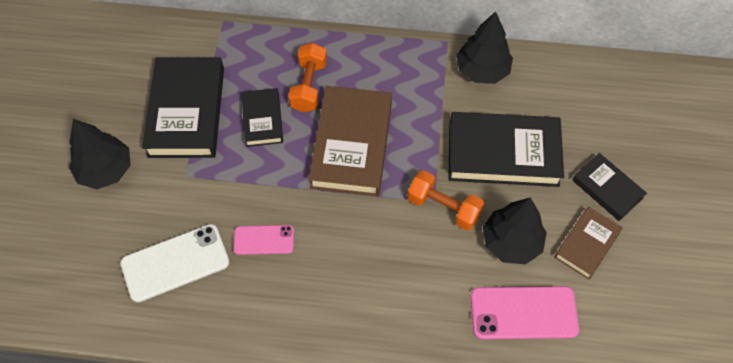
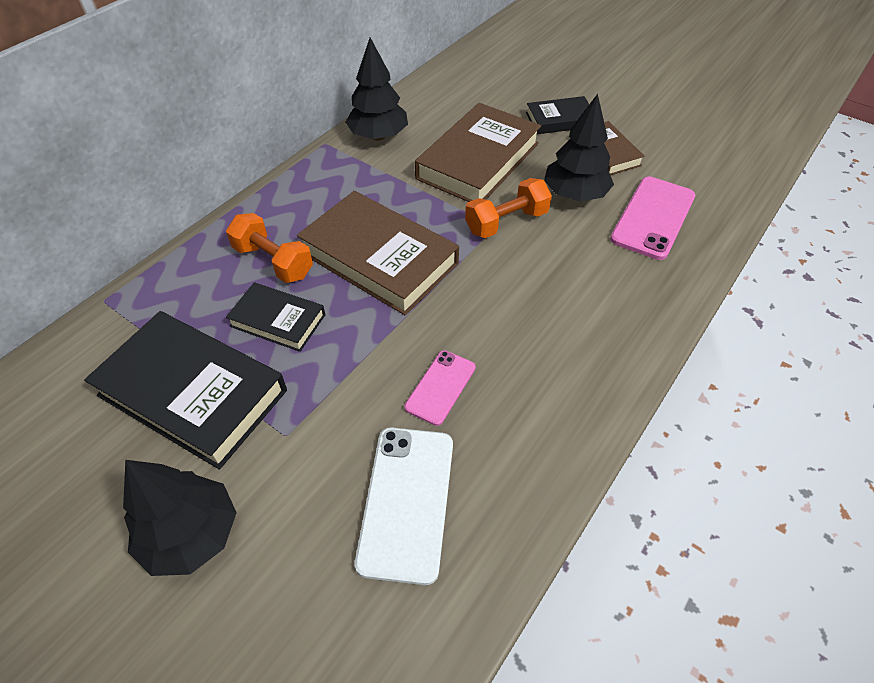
camera: 60 degrees left, 10 degrees down
(503, 153) = (478, 161): black book -> brown book

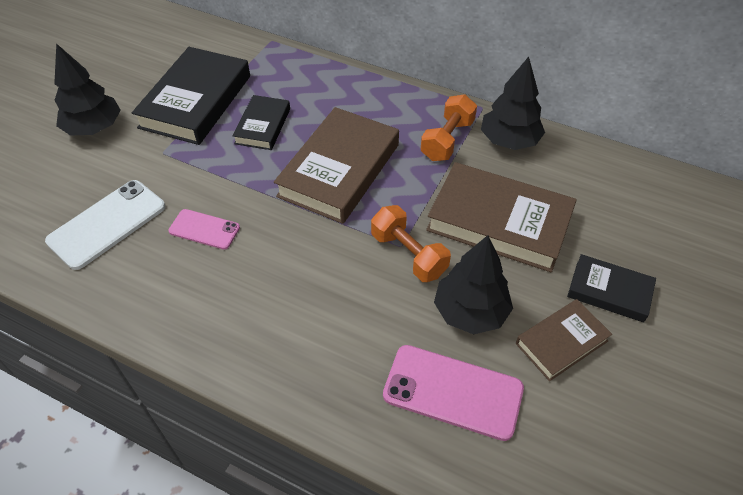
camera: 80 degrees right, 0 degrees up
(273, 261) = (323, 110): orange dumbbell -> orange dumbbell (447, 140)
(407, 501) = (107, 224): white phone -> white phone turned 45 degrees counterclockwise
(560, 120) = (609, 291): black book -> black book turned 45 degrees counterclockwise

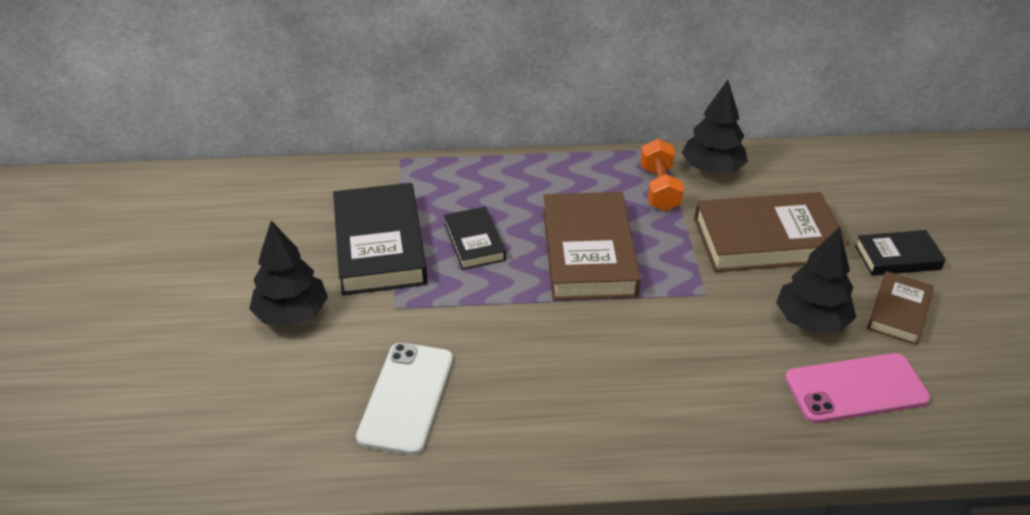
camera: 30 degrees left, 10 degrees down
(204, 229) = (512, 358): pink phone -> none
(408, 254) = (718, 298): orange dumbbell -> none

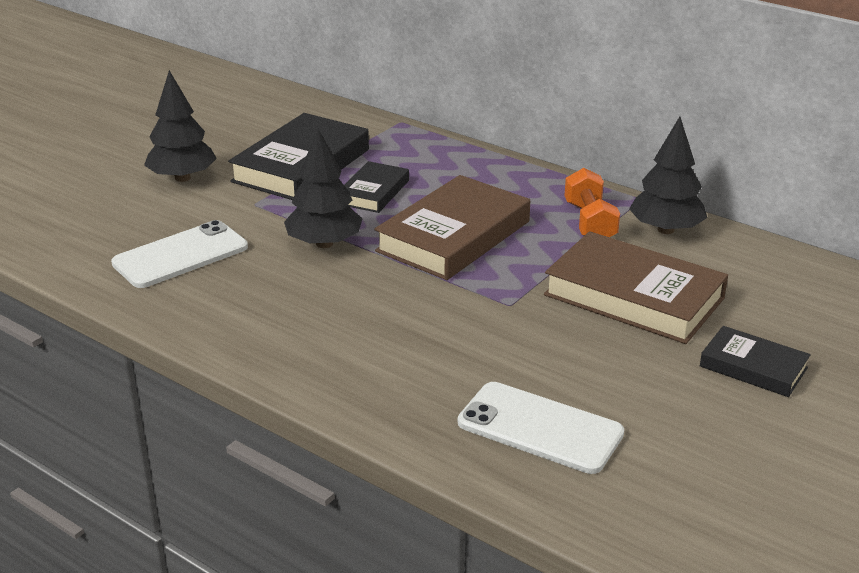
camera: 40 degrees right, 10 degrees down
(659, 188) = (590, 222): orange dumbbell -> orange dumbbell turned 45 degrees counterclockwise
(811, 321) = (578, 366): black tree -> black tree (324, 244)
(856, 388) = (540, 428): pink phone -> white phone
(899, 312) = (681, 403): brown book -> none

